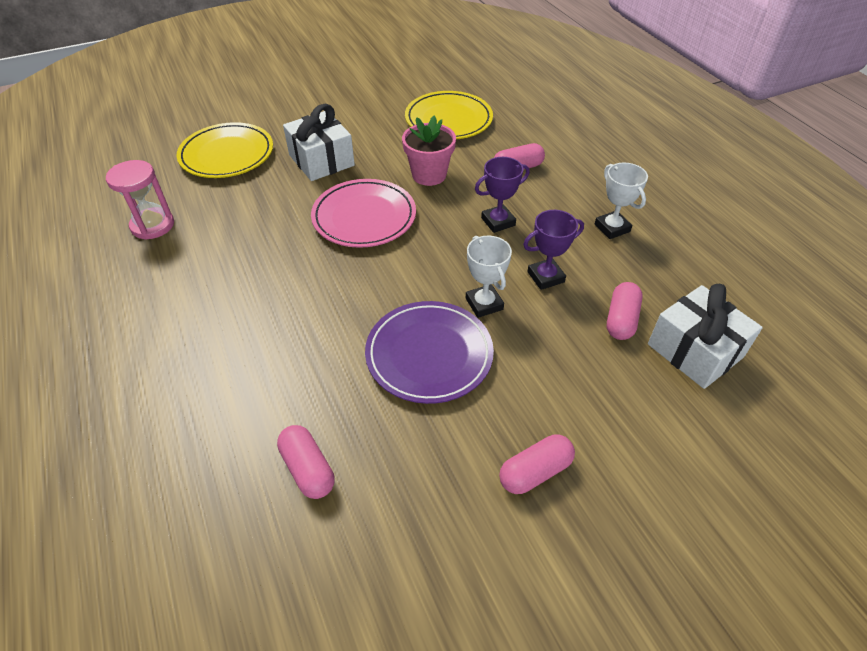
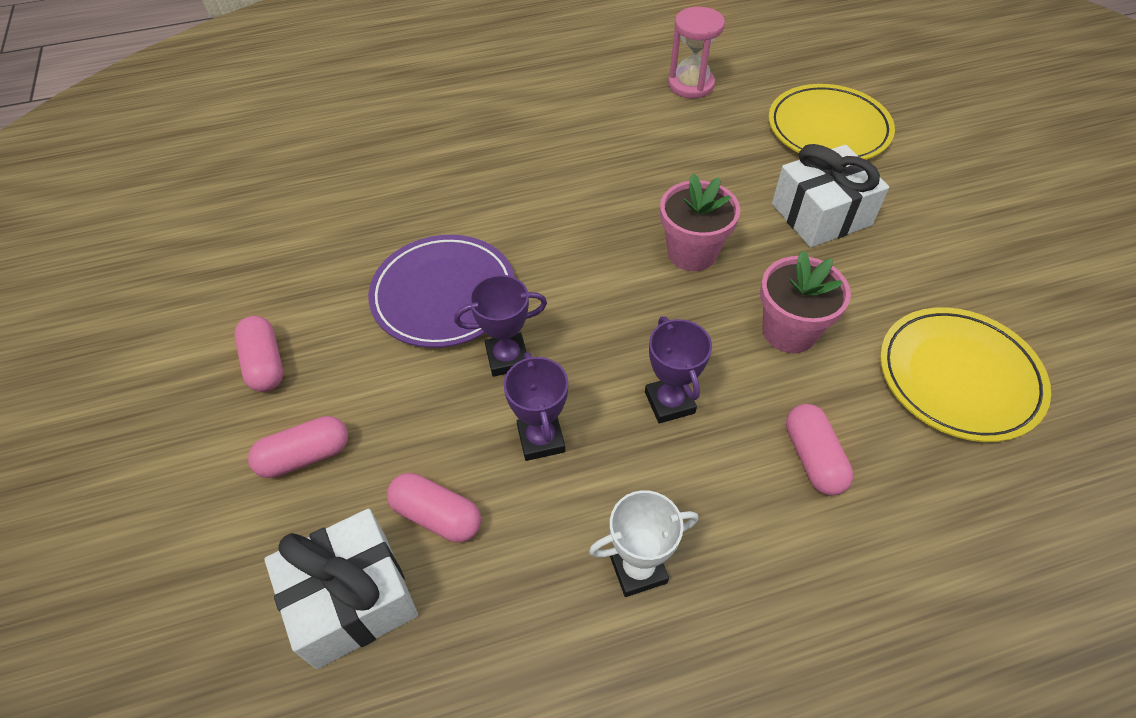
camera: 100 degrees right, 5 degrees up
(308, 469) = (345, 200): pink capsule -> pink capsule (305, 456)
(364, 217) = (692, 253): pink plate -> pink flower pot
(484, 304) = (507, 358): white trophy -> purple trophy

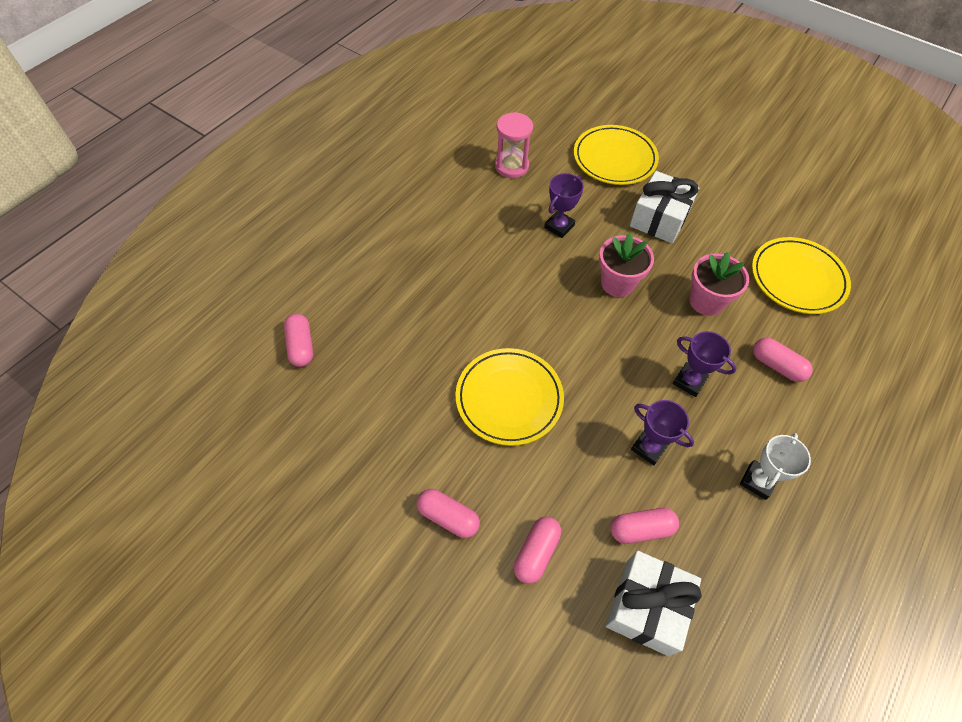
camera: 40 degrees left, 5 degrees up
(310, 142) = (301, 346): none -> pink capsule
(444, 295) = (509, 398): purple plate -> yellow plate
(507, 358) = (585, 413): purple trophy -> purple trophy (559, 226)

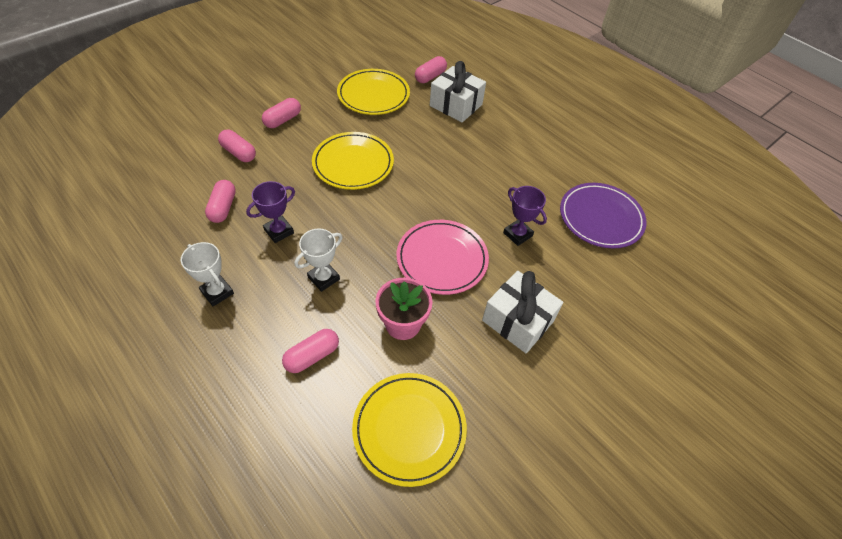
camera: 100 degrees right, 5 degrees down
(301, 346) = (430, 77): pink capsule -> pink capsule turned 45 degrees counterclockwise
(511, 166) = (600, 218): pink hourglass -> purple plate
(614, 158) = (612, 307): yellow plate -> yellow plate (373, 95)
(617, 283) = (442, 259): pink flower pot -> pink plate
(646, 607) = (174, 195): white gift -> white gift (456, 105)
(689, 381) = (323, 278): purple trophy -> white trophy

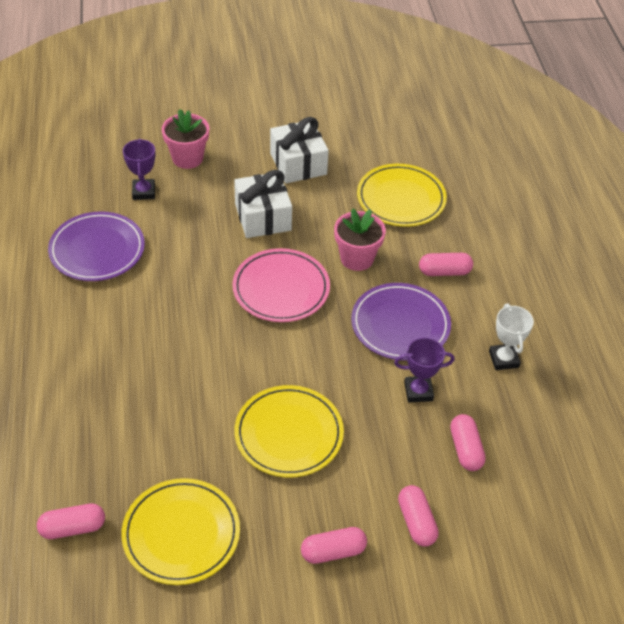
camera: 145 degrees left, 5 degrees down
(223, 208) = (465, 449): pink capsule -> pink capsule turned 45 degrees counterclockwise
(323, 278) = (400, 325): white trophy -> purple plate
(456, 105) = (90, 457): white gift -> white gift (298, 163)
(517, 234) = (190, 275): purple trophy -> purple trophy (143, 192)
(646, 348) = (187, 158): none -> pink flower pot

